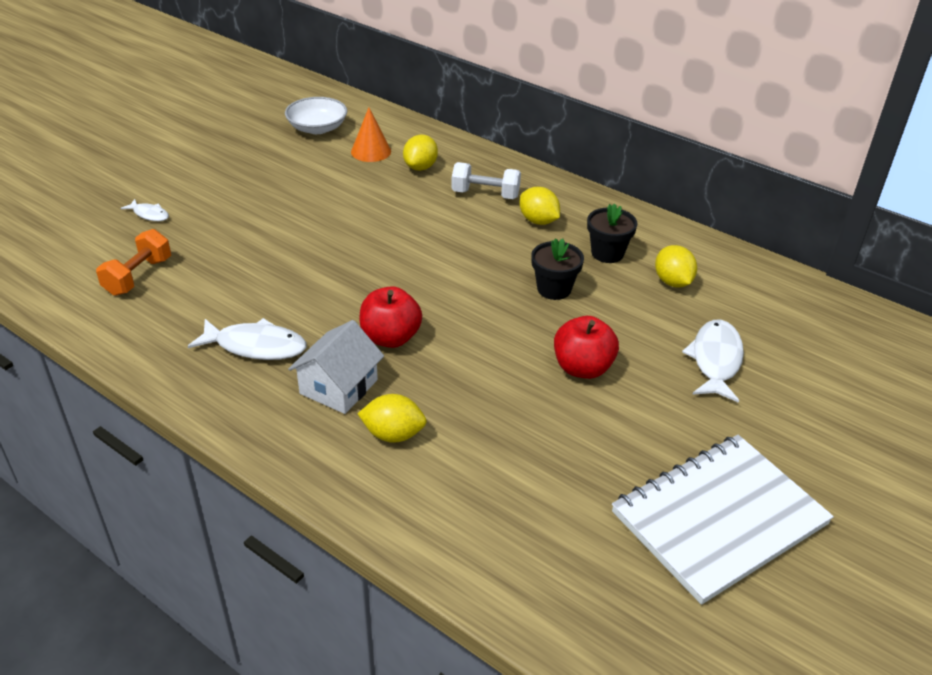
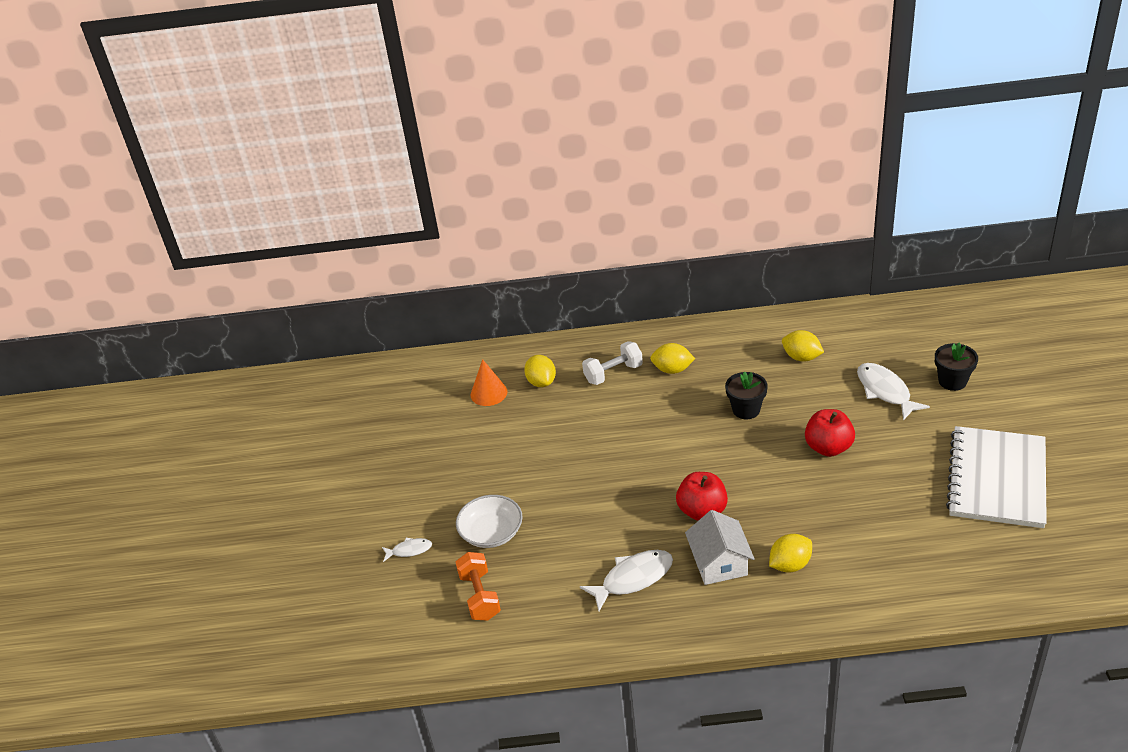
camera: 35 degrees left, 0 degrees up
(317, 128) = (420, 401): white bowl -> white bowl (491, 533)
(607, 253) = (742, 364): black flower pot -> black flower pot (952, 381)

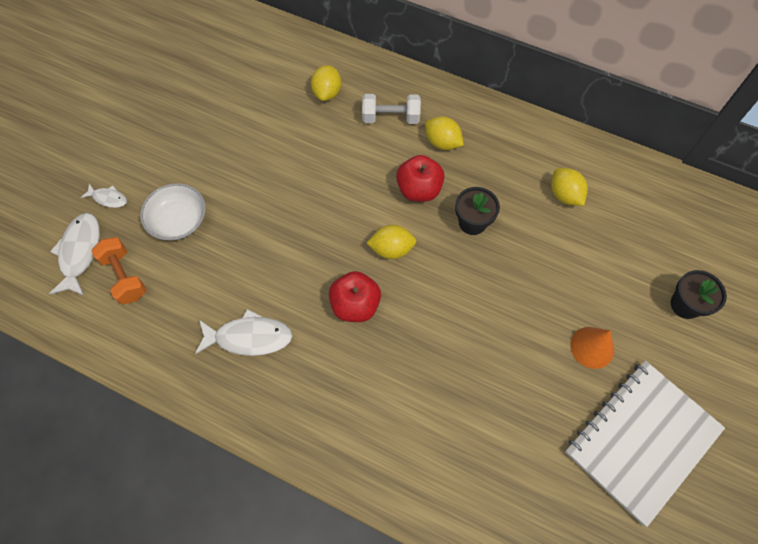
camera: 25 degrees right, 25 degrees up
(480, 596) = (125, 276): orange dumbbell -> orange dumbbell turned 45 degrees counterclockwise
(488, 393) = (278, 80): orange cone -> orange cone (592, 347)
(719, 563) = (328, 368): white house -> none
(790, 565) = (384, 409): yellow lemon -> yellow lemon (391, 249)
(828, 447) = (513, 307): red apple -> red apple (419, 190)
(885, 391) = (612, 277): white fish -> white fish (80, 252)

